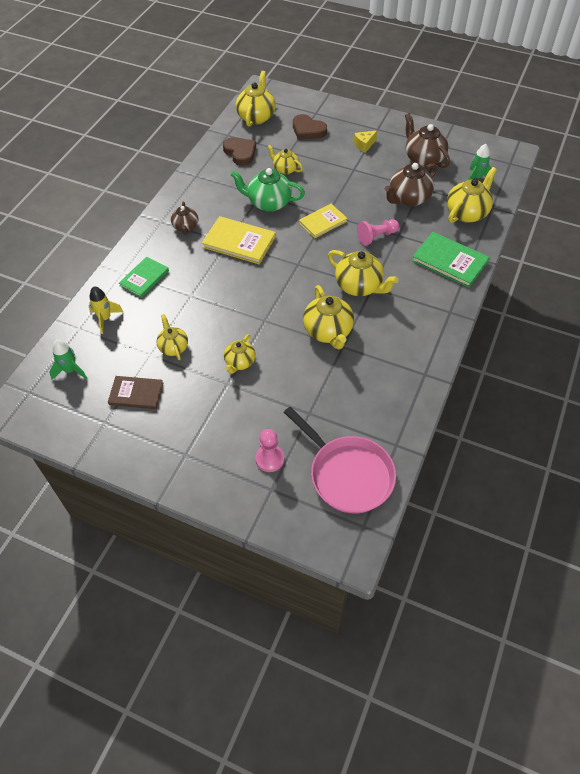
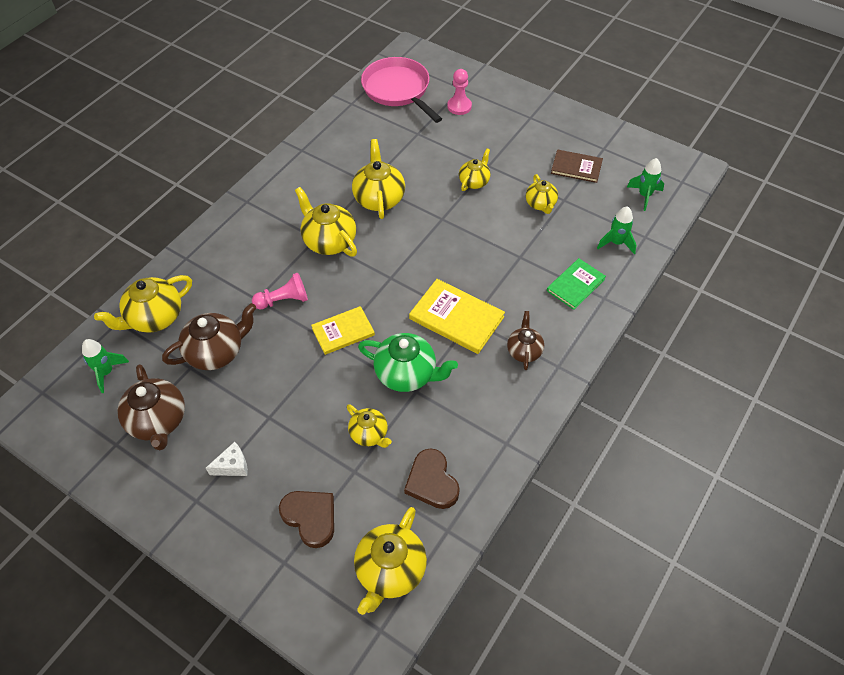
camera: 170 degrees left, 0 degrees up
(105, 318) = (616, 243): yellow rocket -> green rocket
(364, 145) = (233, 466): yellow cheese -> white cheese
(449, 261) = (214, 256): green book -> none

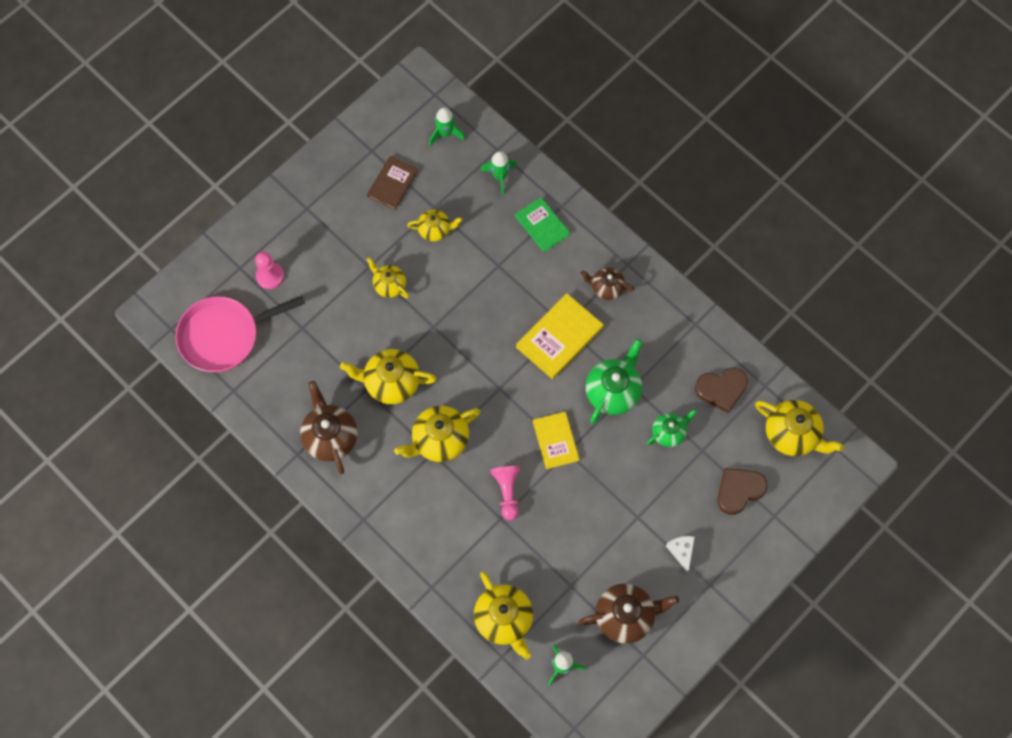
camera: 80 degrees left, 15 degrees up
(216, 352) = (557, 560): brown teapot -> brown teapot (330, 436)
(369, 434) = (669, 432): yellow teapot -> green teapot

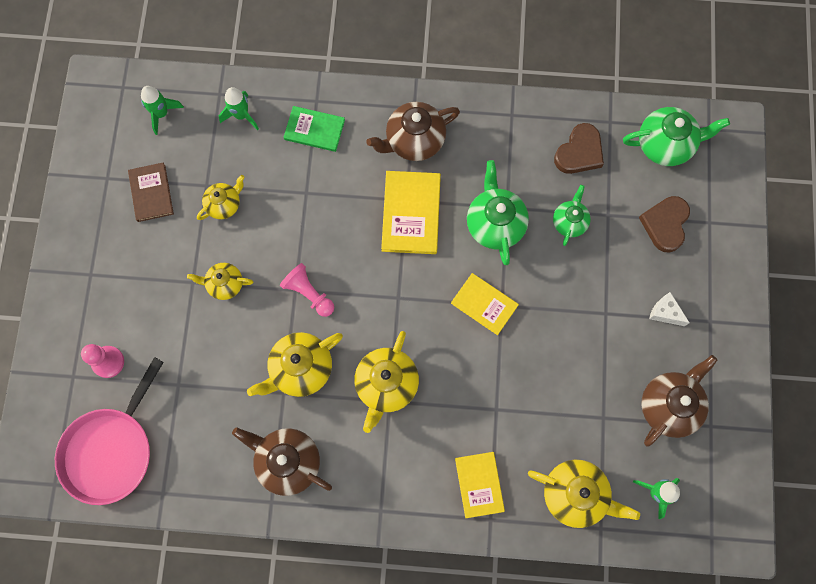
camera: 40 degrees left, 5 degrees up
(444, 558) = (479, 484): none -> yellow book
(507, 492) = (482, 382): pink pawn -> pink pawn (309, 293)
(606, 288) = (414, 141): brown teapot -> brown teapot, size x1.64
(792, 434) = (665, 144): yellow teapot -> green teapot

